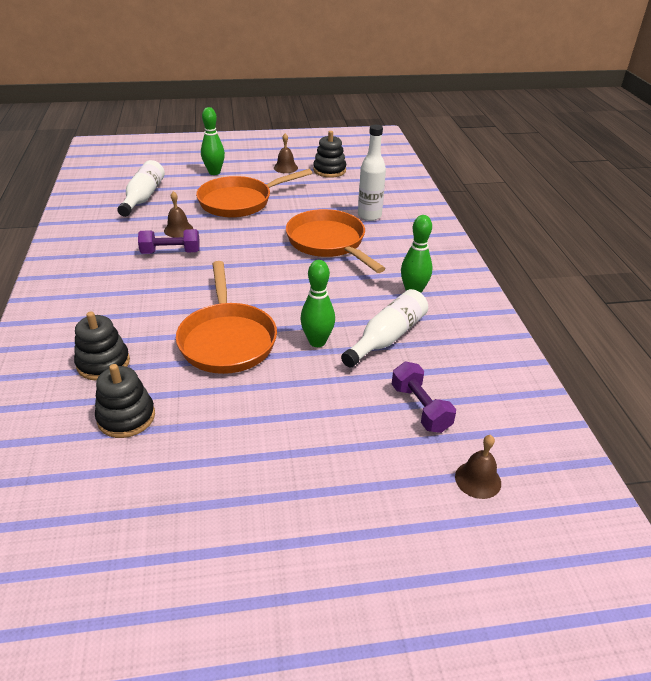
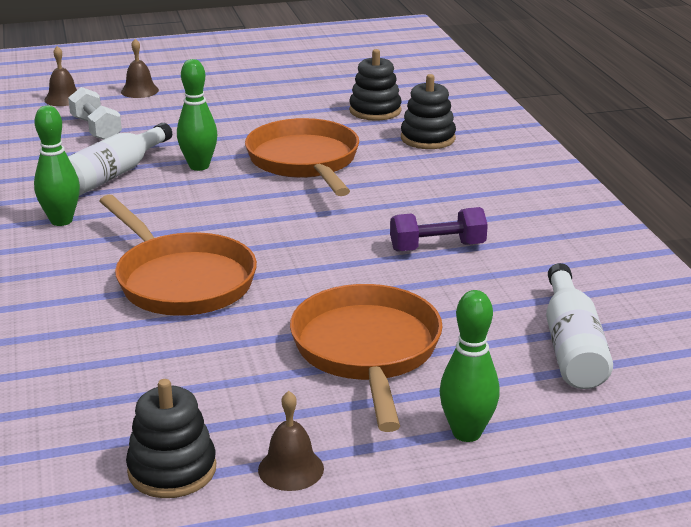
camera: 175 degrees right, 10 degrees down
(178, 230) = (451, 284): brown bell -> brown bell (139, 91)
(240, 202) = (367, 351): orange pan -> orange pan turned 60 degrees counterclockwise
(369, 216) = (95, 340): white bottle -> none
(420, 408) = (96, 129): purple dumbbell -> white dumbbell

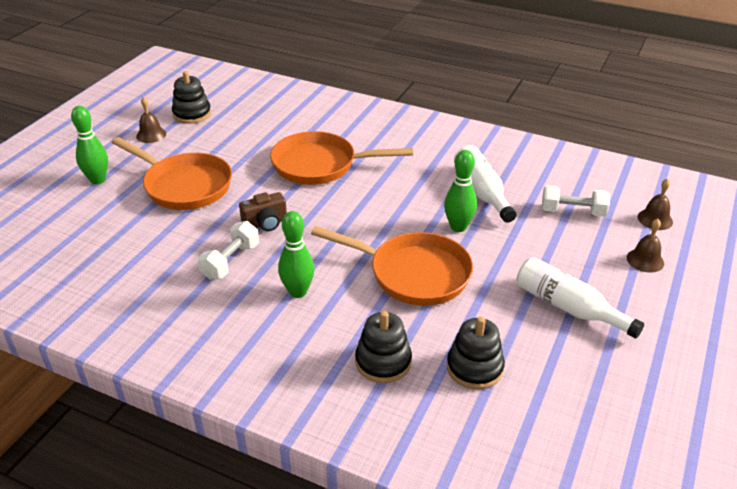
camera: 130 degrees right, 10 degrees up
(61, 221) = (435, 155): green bowling pin -> green bowling pin (298, 292)
(349, 259) = (265, 223): none -> brown camera
(437, 247) = (231, 261): purple dumbbell -> white dumbbell
(572, 346) = (87, 245): white bottle -> white bottle (568, 307)

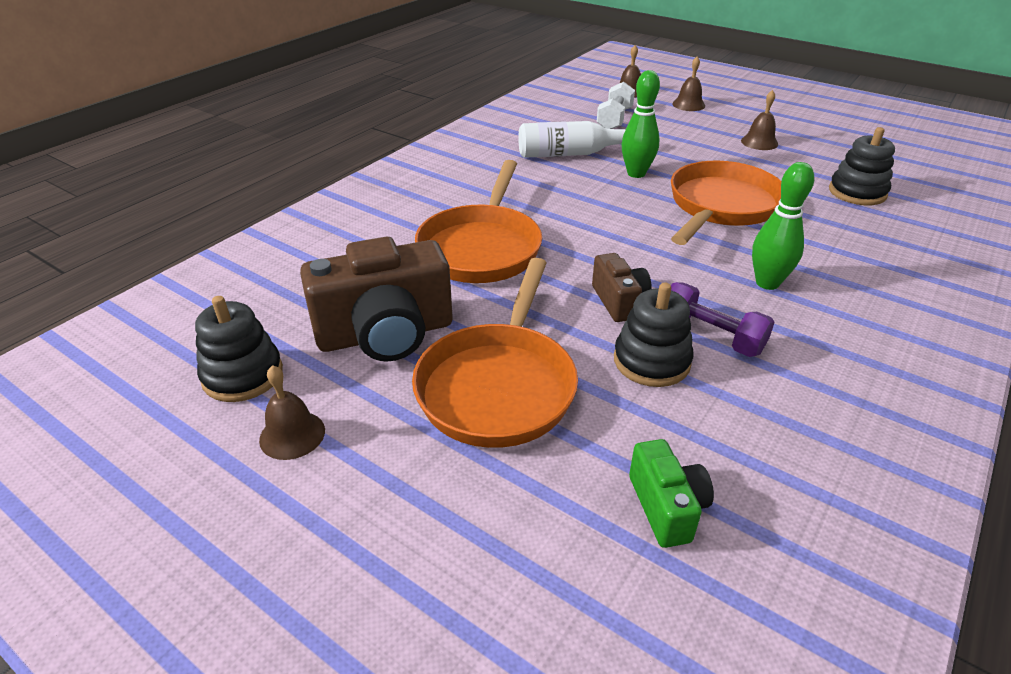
camera: 80 degrees left, 0 degrees up
(94, 242) = (666, 507): none -> green camera
(98, 180) = (442, 518): green bowling pin -> none
(184, 185) = (499, 385): orange pan -> orange pan turned 150 degrees clockwise
(226, 146) = (386, 334): none -> brown camera
(231, 261) = (710, 336): white dumbbell -> purple dumbbell
(383, 362) = (869, 237): black stacking toy -> black stacking toy (651, 361)
(568, 307) = (759, 142): white bottle -> brown bell

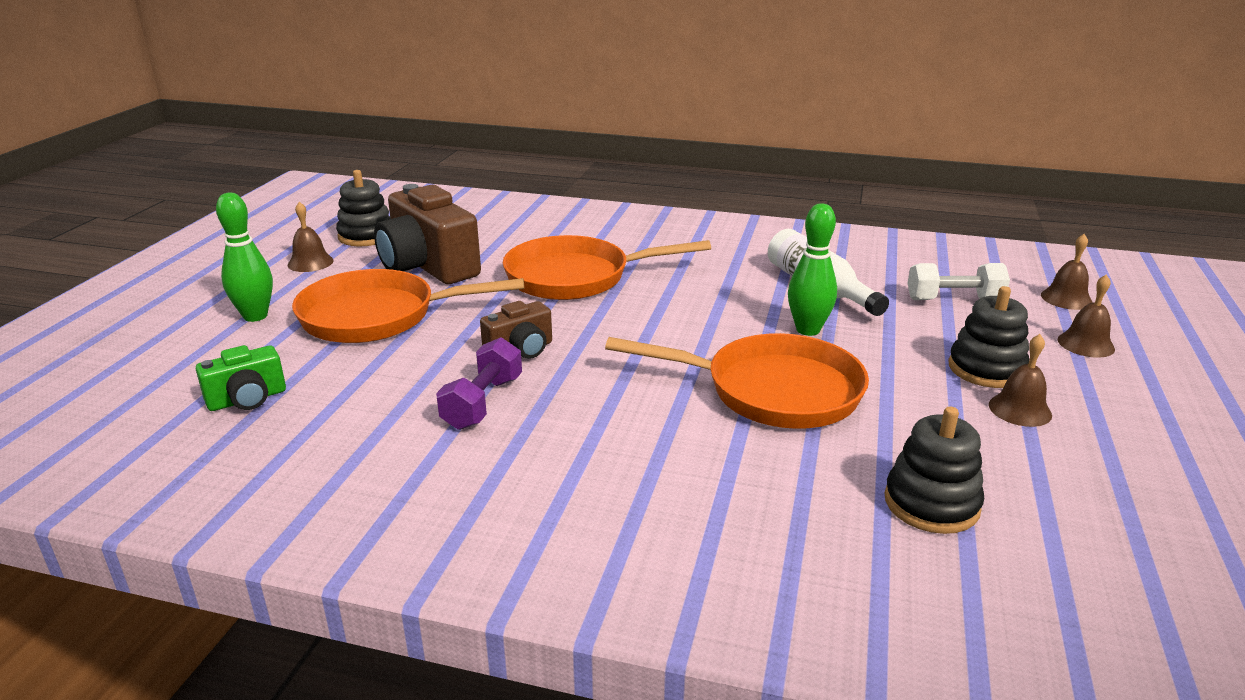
camera: 70 degrees right, 10 degrees down
(651, 361) = (430, 376): black stacking toy -> black stacking toy (986, 369)
(767, 283) = (605, 432): green bowling pin -> green bowling pin (255, 316)

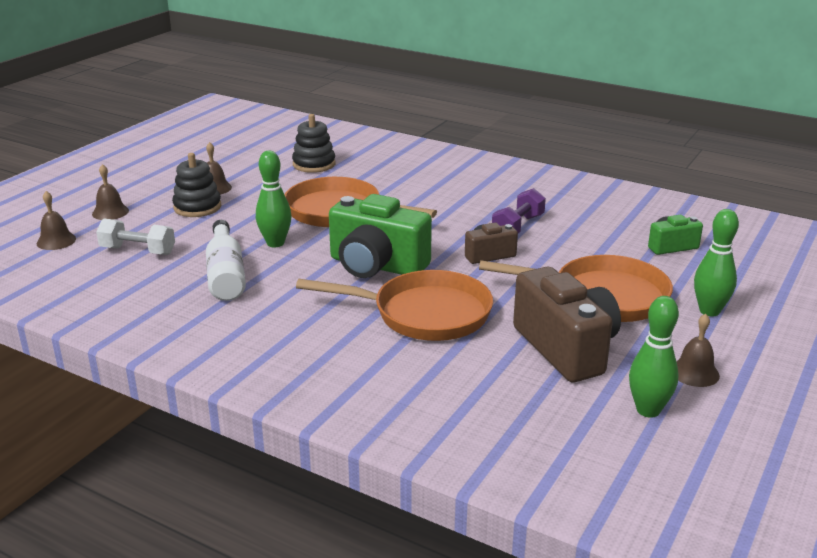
camera: 165 degrees left, 0 degrees up
(366, 236) = (648, 410): black stacking toy -> green bowling pin
(657, 318) = (376, 266): none -> green camera

